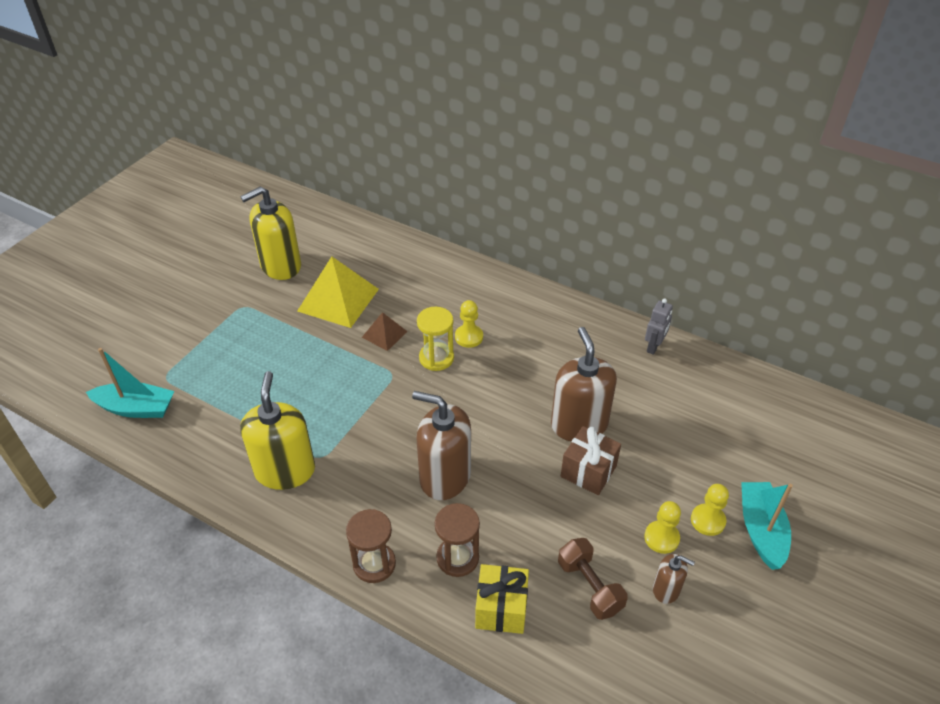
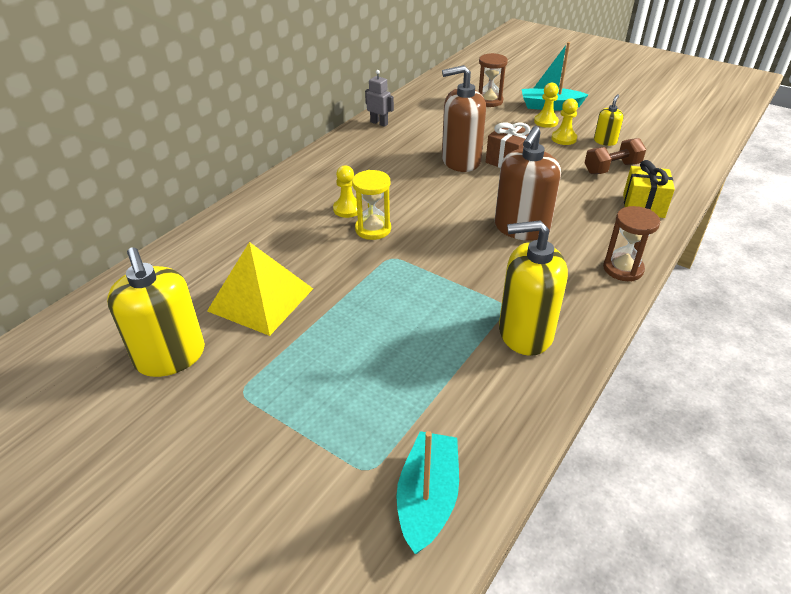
camera: 85 degrees left, 5 degrees down
(384, 334) = (330, 263): brown pyramid -> none
(457, 558) = (604, 224): brown hourglass -> brown hourglass (489, 101)
(666, 589) = (605, 141): brown soap dispenser -> yellow soap dispenser

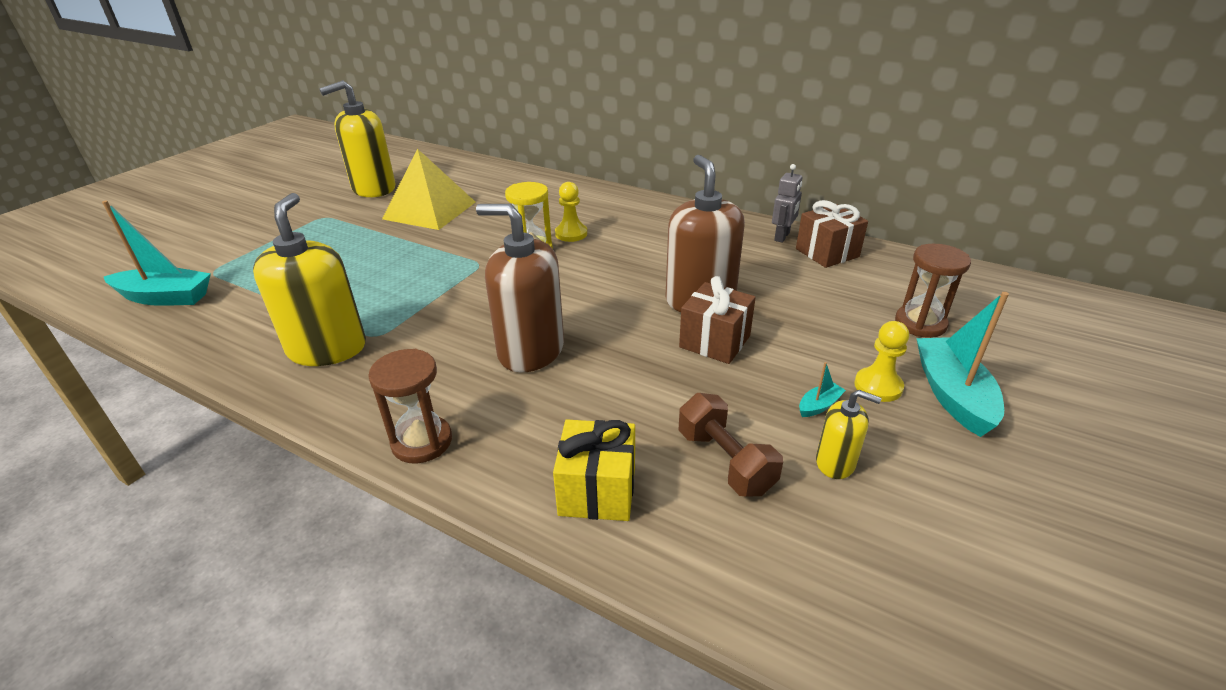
camera: 85 degrees right, 5 degrees down
(405, 112) = (827, 253): none -> brown gift
(564, 138) = (819, 405): yellow pawn -> turquoise boat

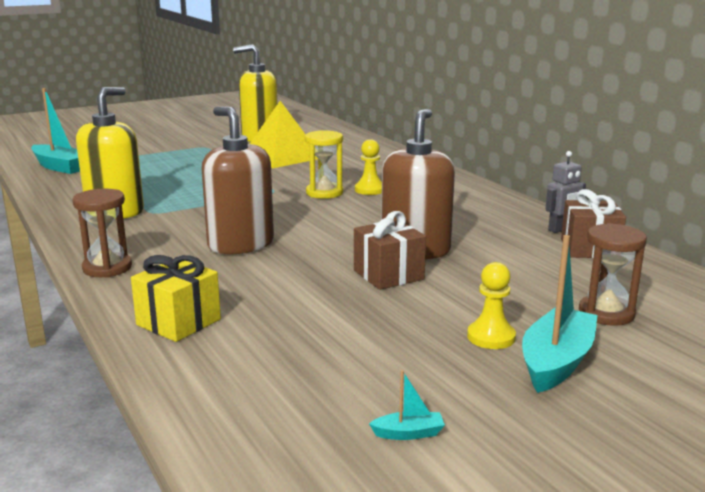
camera: 30 degrees right, 15 degrees down
(725, 461) = (289, 337): brown dumbbell -> none
(819, 405) = (416, 332): turquoise boat -> turquoise boat (408, 433)
(835, 463) = (375, 364): yellow soap dispenser -> none

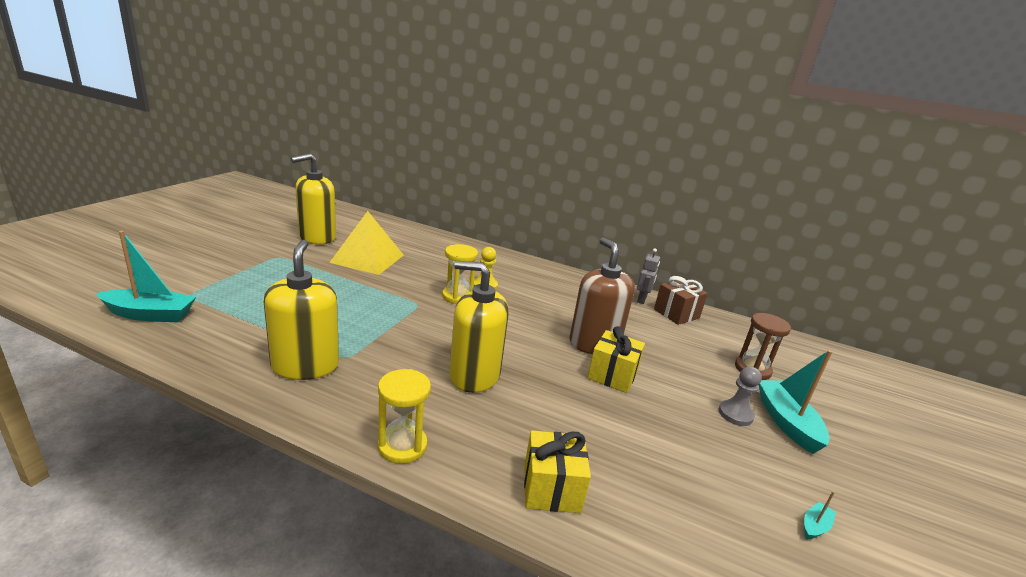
camera: 40 degrees left, 5 degrees up
(107, 268) = (402, 446): brown hourglass -> yellow hourglass
(240, 244) = (474, 375): brown soap dispenser -> yellow soap dispenser
(388, 275) = (612, 375): brown gift -> yellow gift
(491, 337) = (735, 414): yellow pawn -> grey pawn

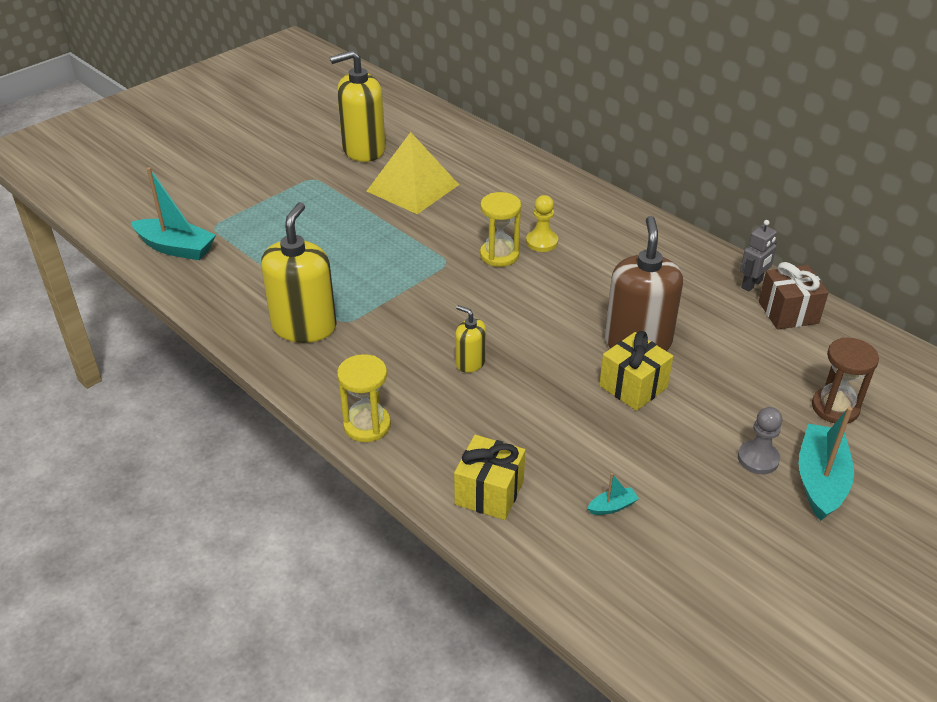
camera: 25 degrees right, 15 degrees up
(474, 375) = (470, 362): yellow soap dispenser -> yellow soap dispenser, size x0.50
(815, 526) = (748, 588): turquoise boat -> turquoise boat (612, 506)

